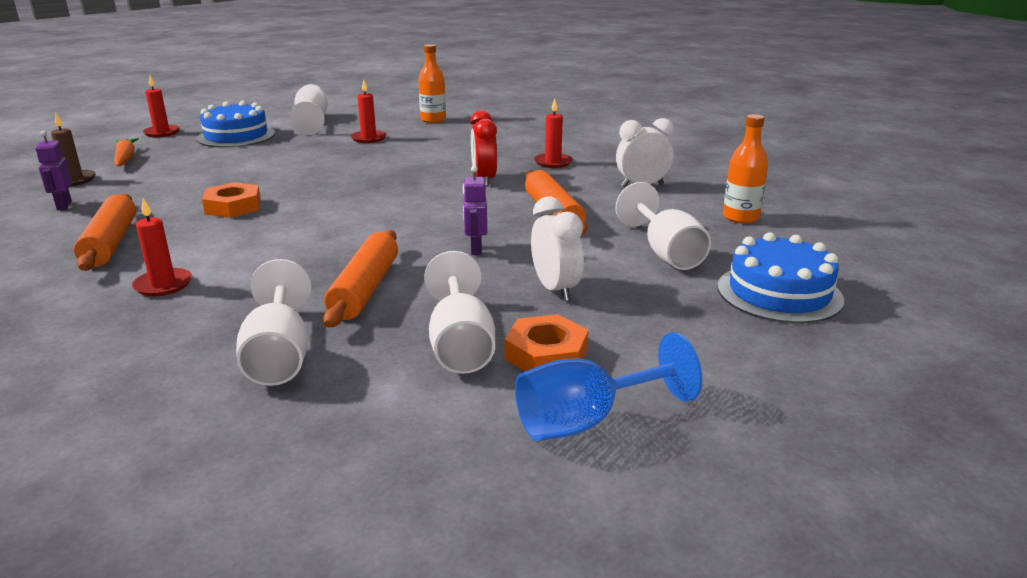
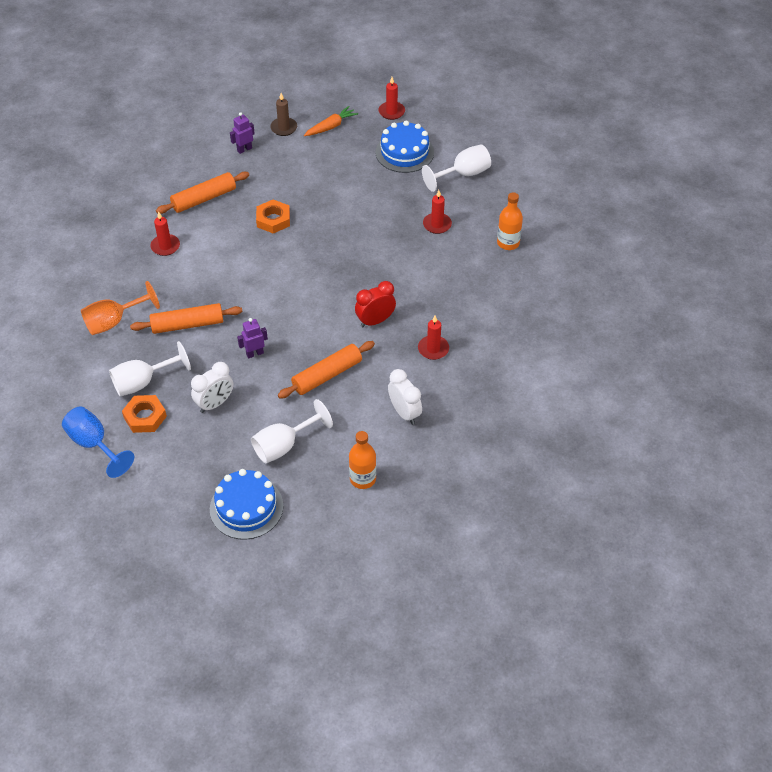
camera: 70 degrees right, 25 degrees up
(279, 356) = (114, 321): white goblet -> orange goblet

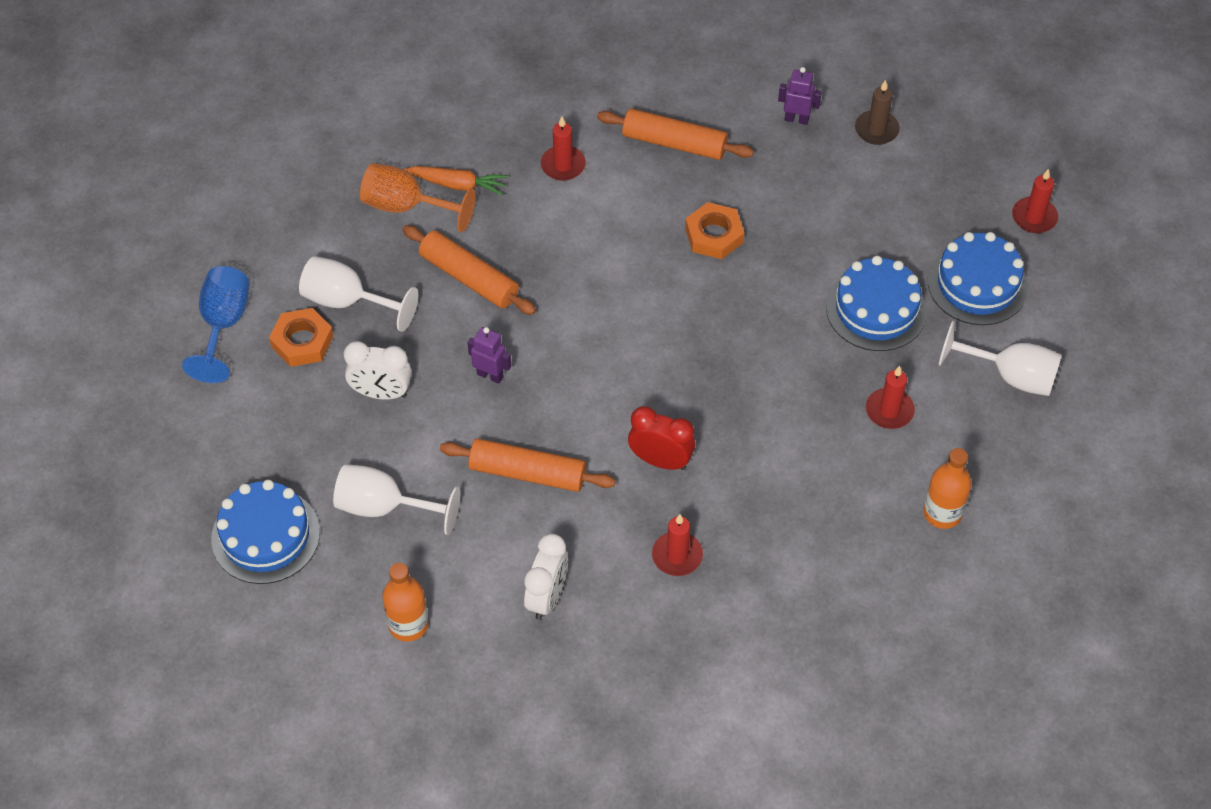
camera: 50 degrees right, 5 degrees up
(331, 126) = (934, 174): orange carrot -> orange carrot (458, 185)
(379, 193) = (876, 309): none -> blue cake

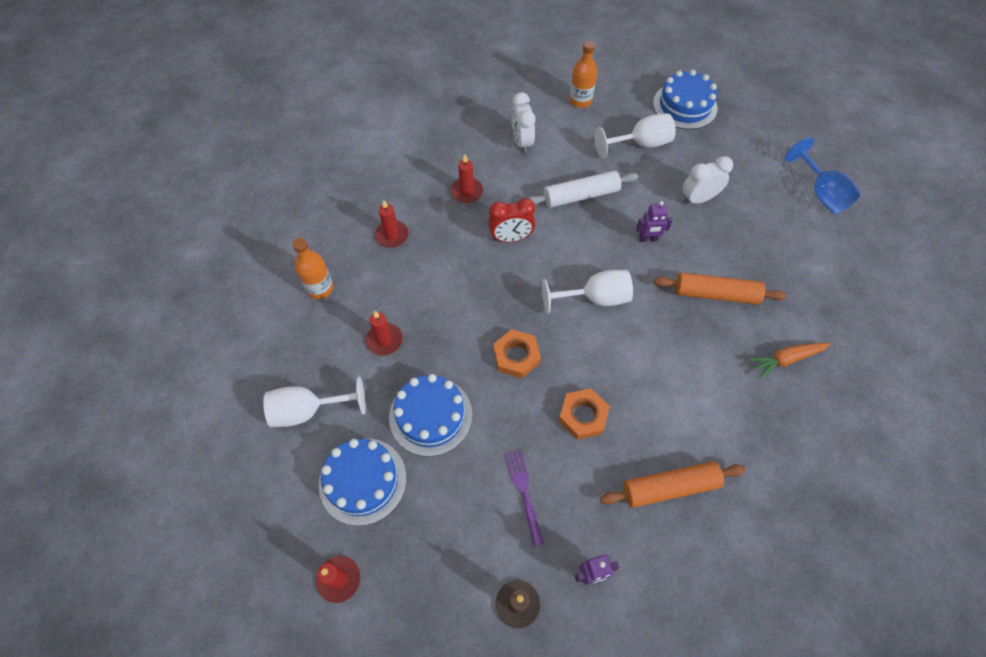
camera: 150 degrees right, 5 degrees up
(302, 341) = (769, 205): orange nut -> orange nut (516, 356)
(348, 302) = (770, 241): white goblet -> white goblet (594, 298)
(406, 207) = (801, 323): orange goblet -> none
(527, 473) = (581, 195): orange rolling pin -> white rolling pin
(563, 165) = (732, 417): red candle -> red candle (392, 235)
(818, 201) = (524, 493): none -> purple fork

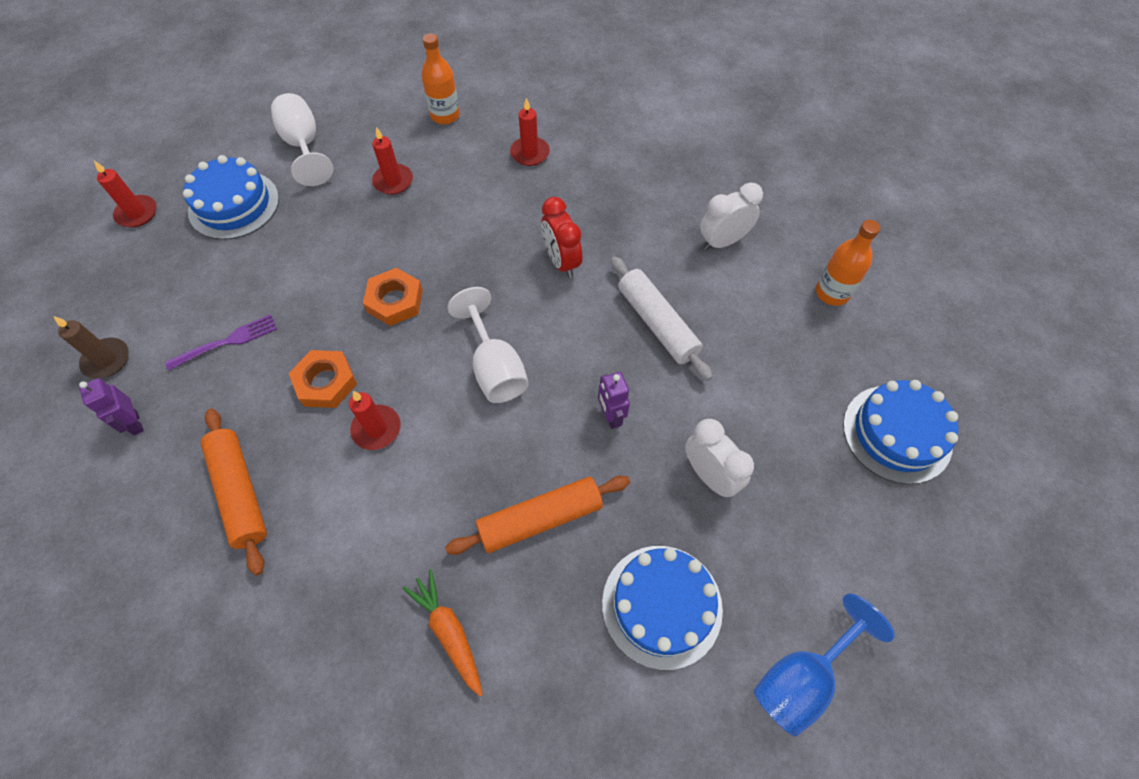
camera: 75 degrees right, 0 degrees up
(430, 415) = (310, 240): blue cake -> blue cake (662, 605)
(467, 192) = (617, 204): red candle -> red candle (376, 429)
(640, 144) = (784, 381): white goblet -> none
(715, 294) = (540, 519): orange rolling pin -> orange rolling pin turned 75 degrees clockwise

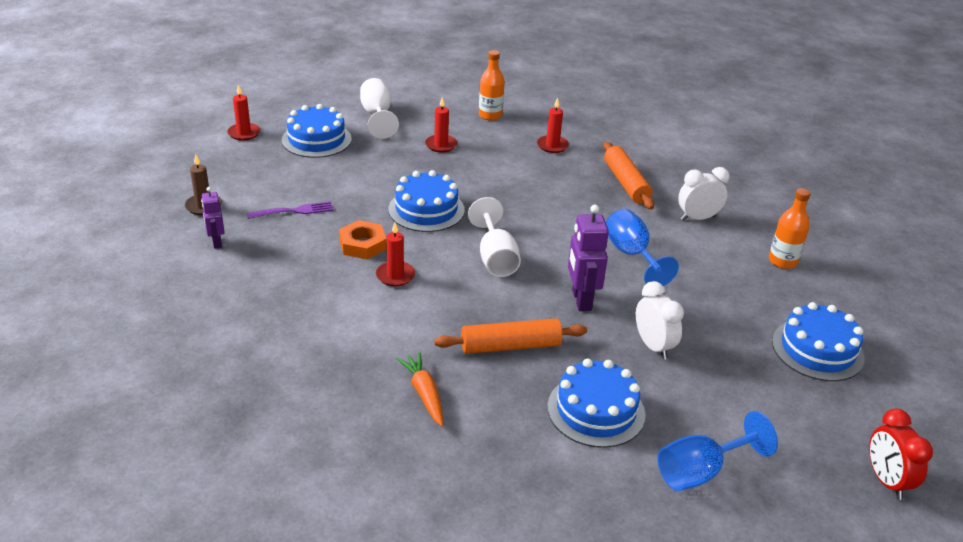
camera: 10 degrees right, 25 degrees down
(240, 492) = (284, 292): orange rolling pin -> orange rolling pin (626, 183)
(395, 301) = (426, 210): orange nut -> blue cake
(561, 262) = (563, 209): red clock -> red clock (886, 481)
(611, 416) = (581, 300): purple robot -> purple robot, size x1.65
(657, 323) = (632, 255): white rolling pin -> blue goblet

